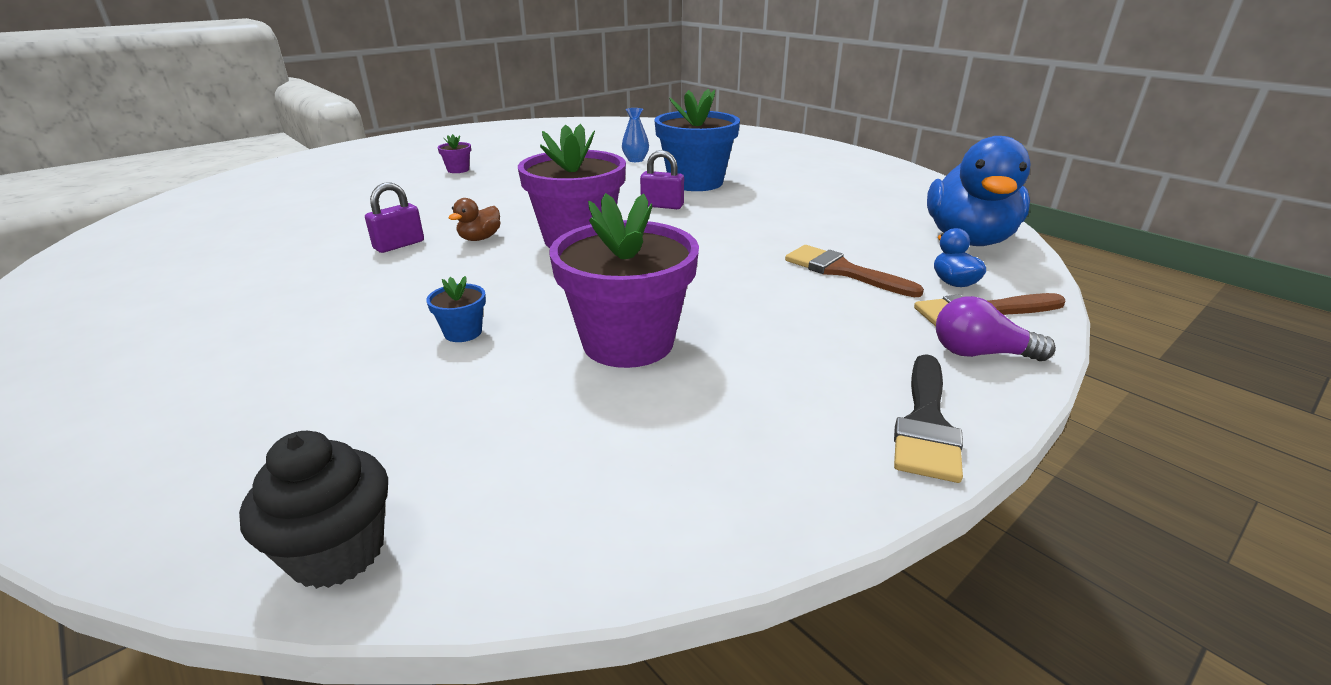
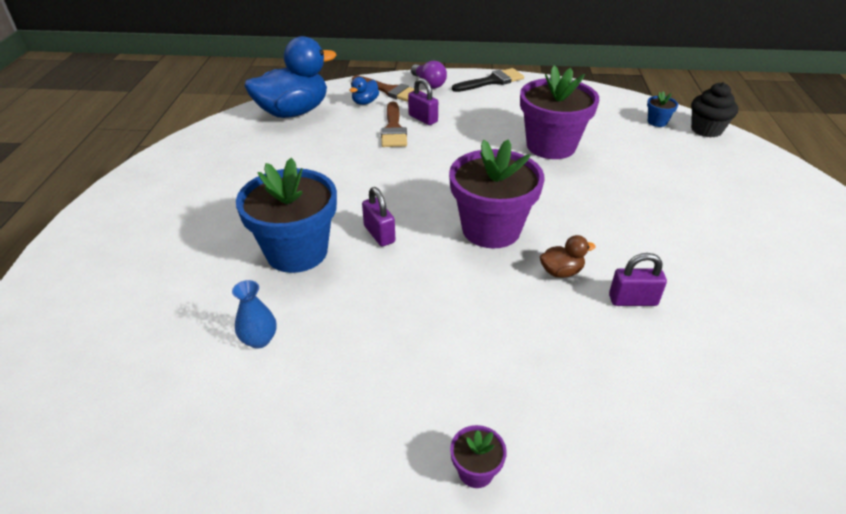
camera: 135 degrees left, 10 degrees up
(463, 332) = (626, 188): blue flower pot -> blue flower pot (657, 122)
(846, 297) = (423, 118): none -> purple padlock

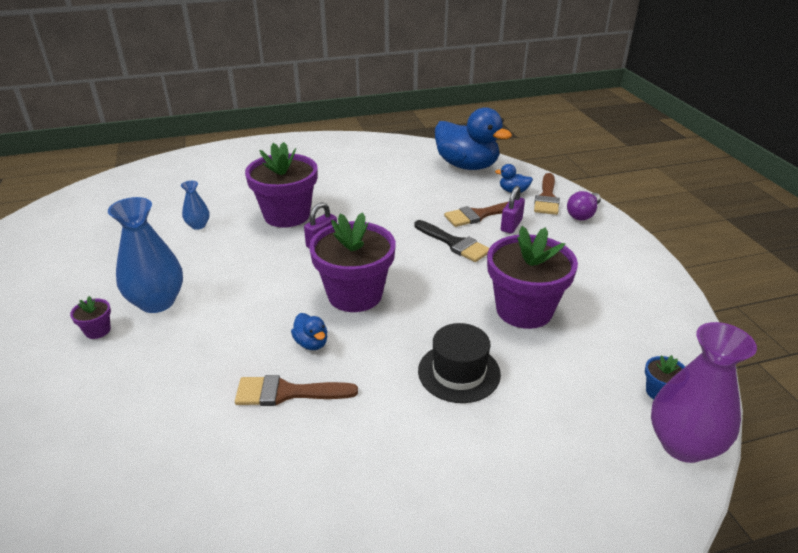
camera: 70 degrees right, 5 degrees down
(297, 252) = (287, 215): blue flower pot -> purple flower pot
(434, 398) = (157, 302): none -> blue vase
(492, 81) = (631, 250): black brush -> black brush (454, 243)
(561, 272) = (311, 343): brown duck -> blue duck
(622, 196) = (459, 372): none -> black hat
(632, 300) = (287, 393): purple padlock -> brown brush
(706, 130) = (683, 444): black cupcake -> purple vase

